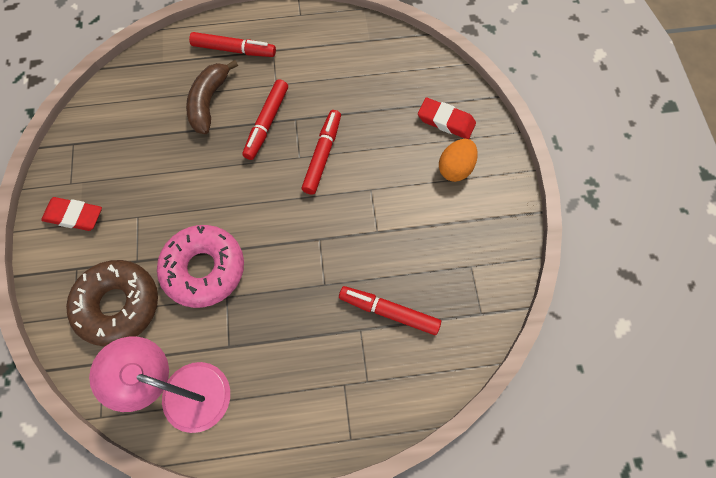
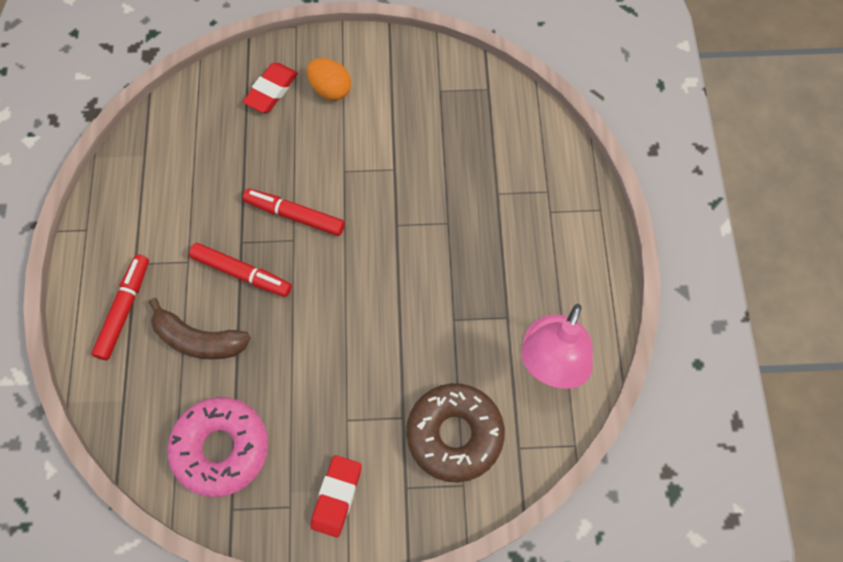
camera: 85 degrees left, 0 degrees up
(204, 269) = (420, 342): pink donut -> pink donut (221, 449)
(389, 312) = (481, 166): red marker -> none

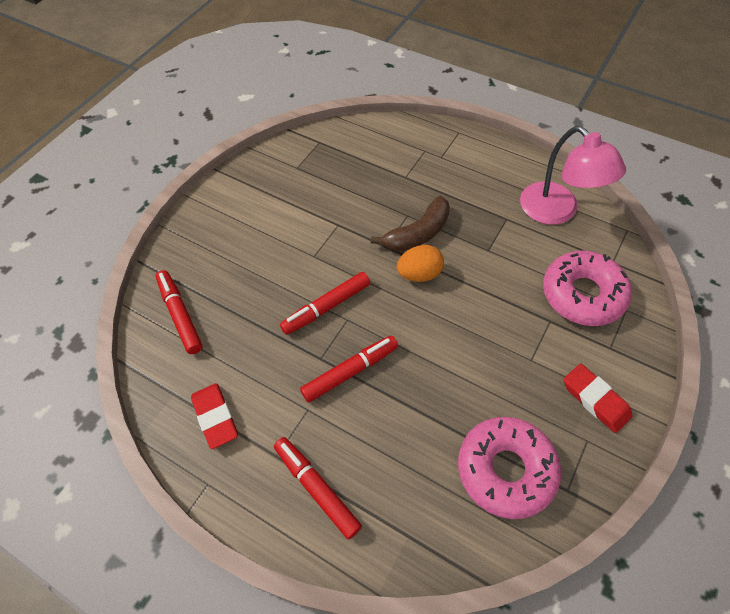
camera: 55 degrees left, 10 degrees down
(199, 340) = (390, 437): brown banana -> brown banana (418, 233)
(216, 108) = (180, 315): none -> red marker
(271, 90) = (200, 268): red eraser -> red eraser (215, 417)
(330, 89) = (235, 229): orange egg -> orange egg (419, 274)
(454, 435) = (582, 294): brown donut -> pink donut

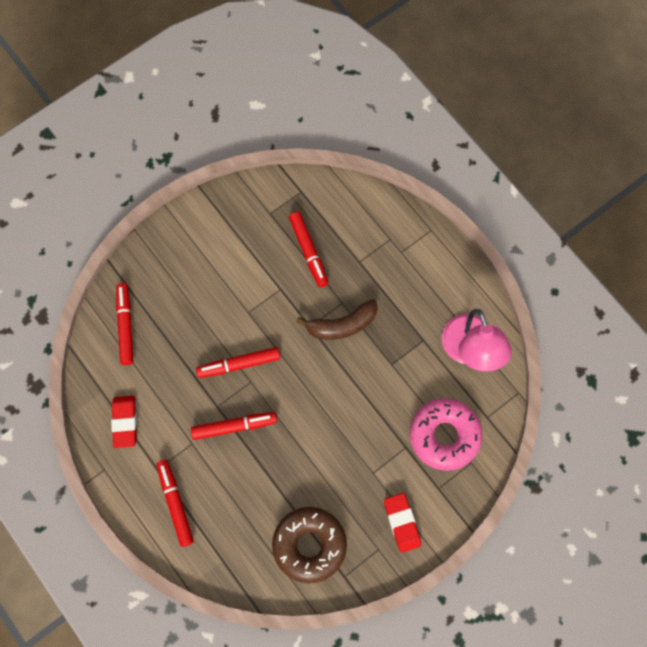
camera: 20 degrees right, 15 degrees up
(351, 184) = (308, 251): none -> red marker
(419, 274) = (324, 364): orange egg -> none
(506, 470) = (309, 545): pink donut -> brown donut

